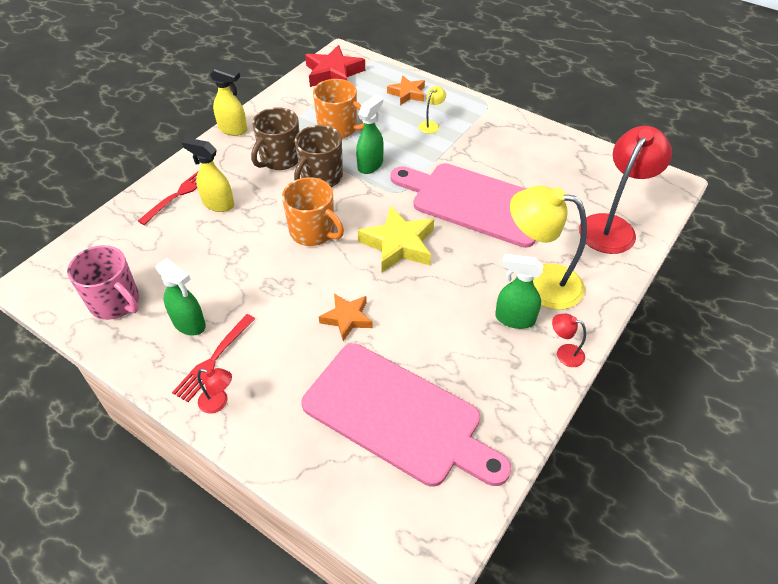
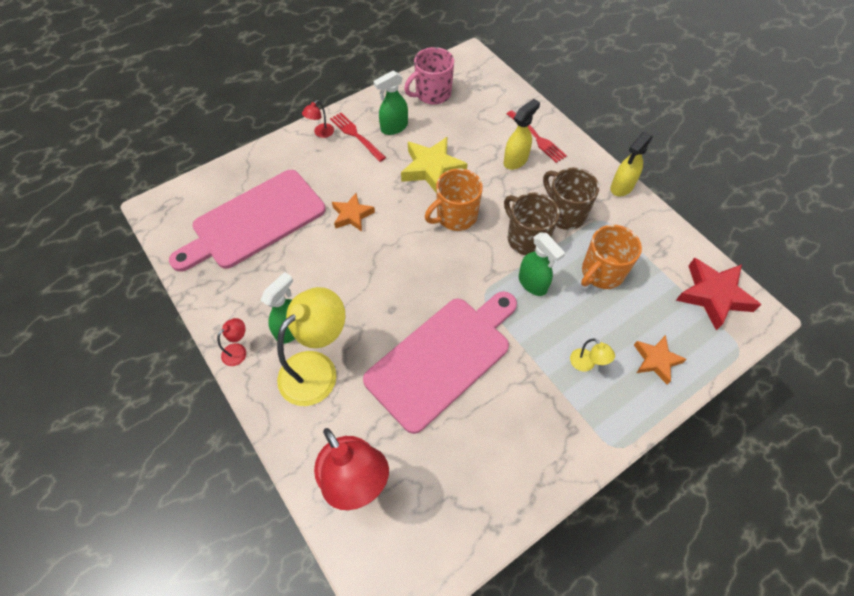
camera: 110 degrees right, 10 degrees up
(398, 244) = (414, 273): yellow star -> yellow star (432, 169)

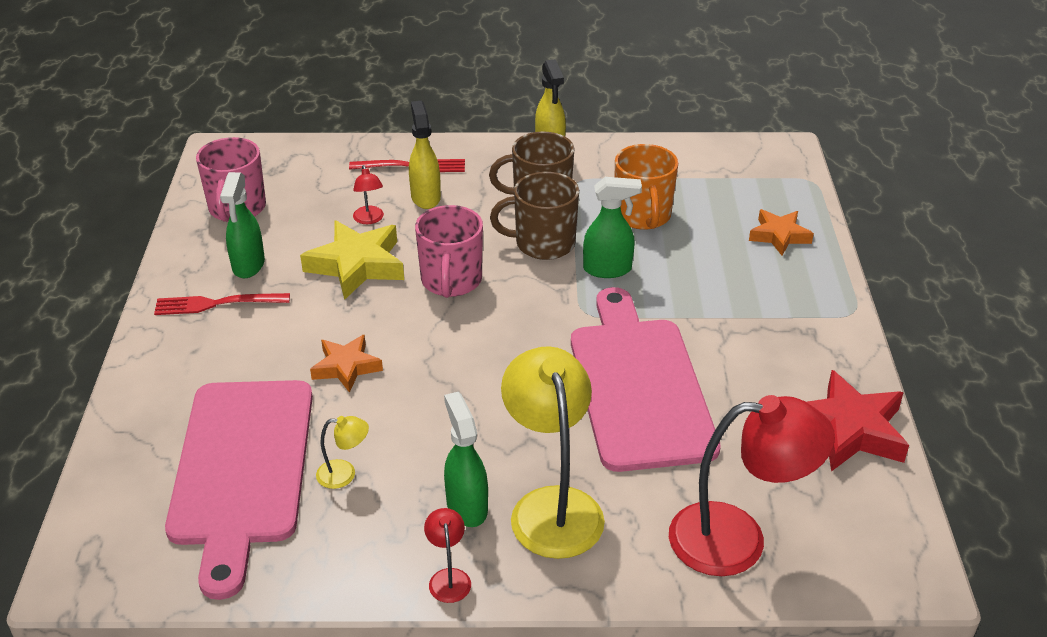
camera: 55 degrees left, 20 degrees down
(321, 133) = (168, 334): red lamp -> red lamp (369, 219)
(455, 216) = (451, 281): orange mug -> pink mug
(586, 364) = (743, 283): yellow lamp -> yellow lamp (344, 474)
(713, 295) = (739, 163): red star -> red star (849, 429)

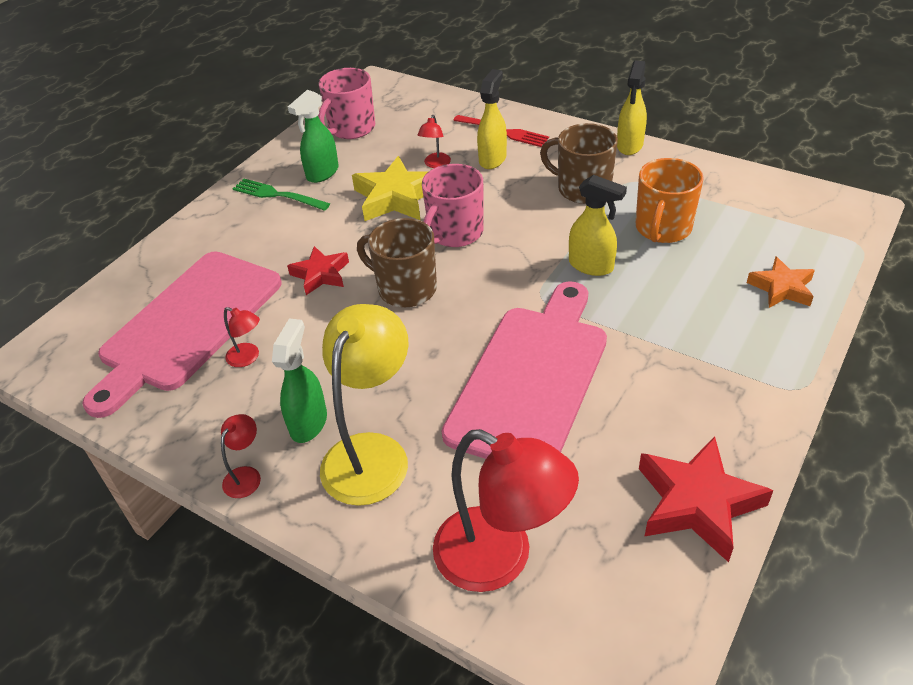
camera: 35 degrees right, 5 degrees up
(217, 304) = (278, 195): red fork -> green fork
(344, 474) = (248, 358): yellow lamp -> red lamp
(346, 367) = (320, 274): orange star -> red star
(543, 244) = (554, 226): brown mug -> brown mug (405, 288)
(608, 269) = (591, 266): green spray bottle -> yellow spray bottle

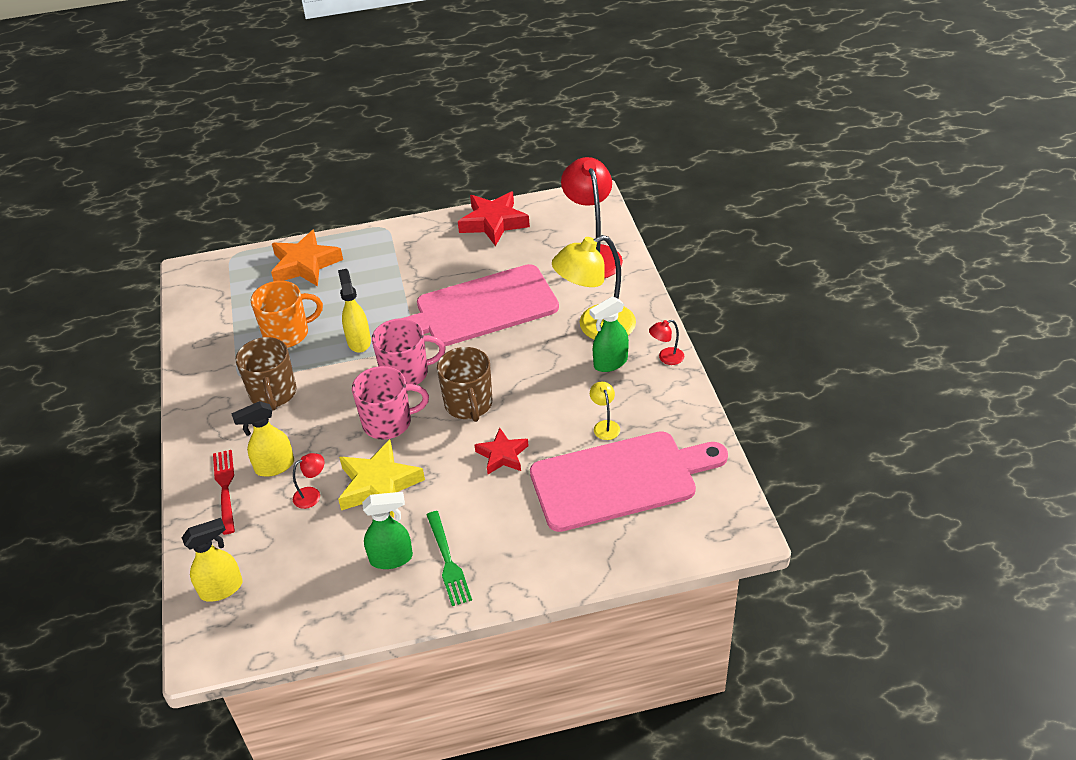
camera: 135 degrees left, 0 degrees up
(248, 358) = (605, 426): red lamp -> yellow lamp
(351, 129) = (306, 598): pink mug -> pink mug (406, 373)
(629, 146) = (189, 403): yellow spray bottle -> yellow spray bottle (222, 588)
(781, 288) = (305, 264): orange star -> orange star, size x1.61

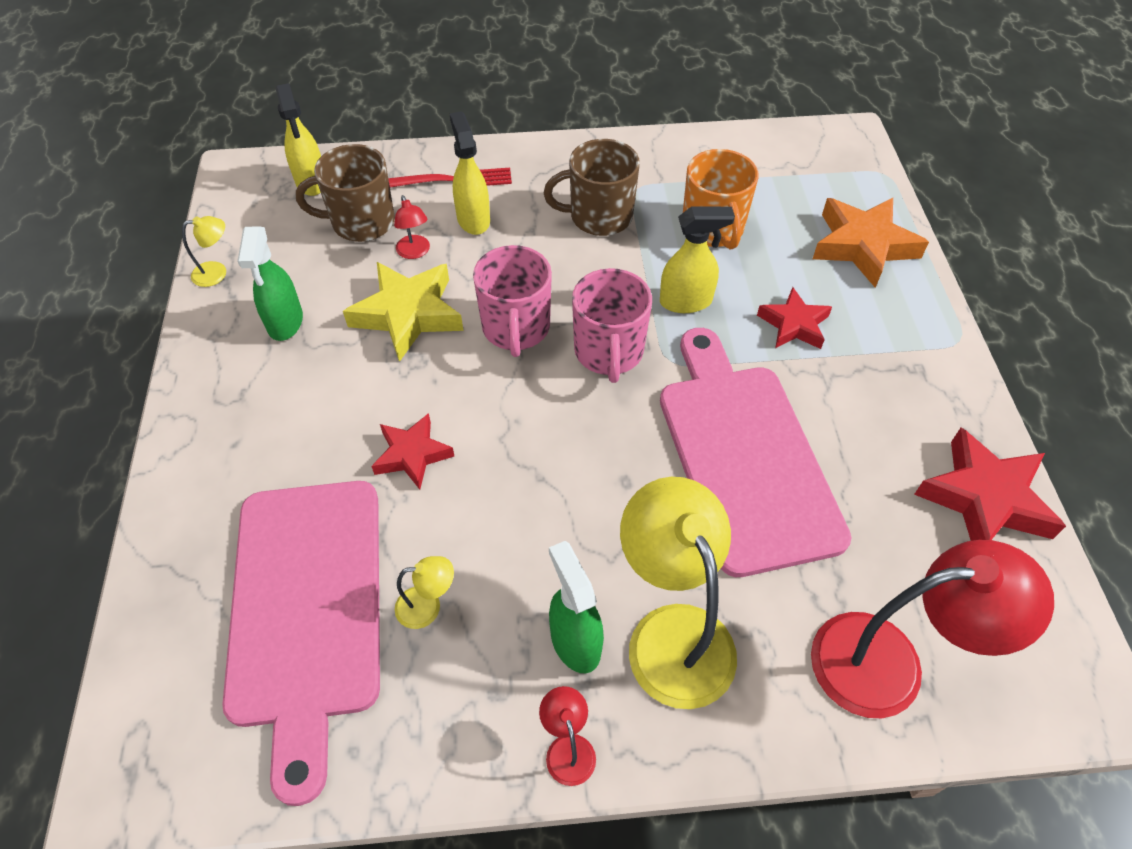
camera: 95 degrees right, 10 degrees up
(338, 623) = (217, 273): none -> yellow lamp
(376, 292) = (794, 324): none -> red star
(448, 561) = (254, 377): green fork -> none
(469, 404) = (526, 422): brown mug -> brown mug (361, 222)

